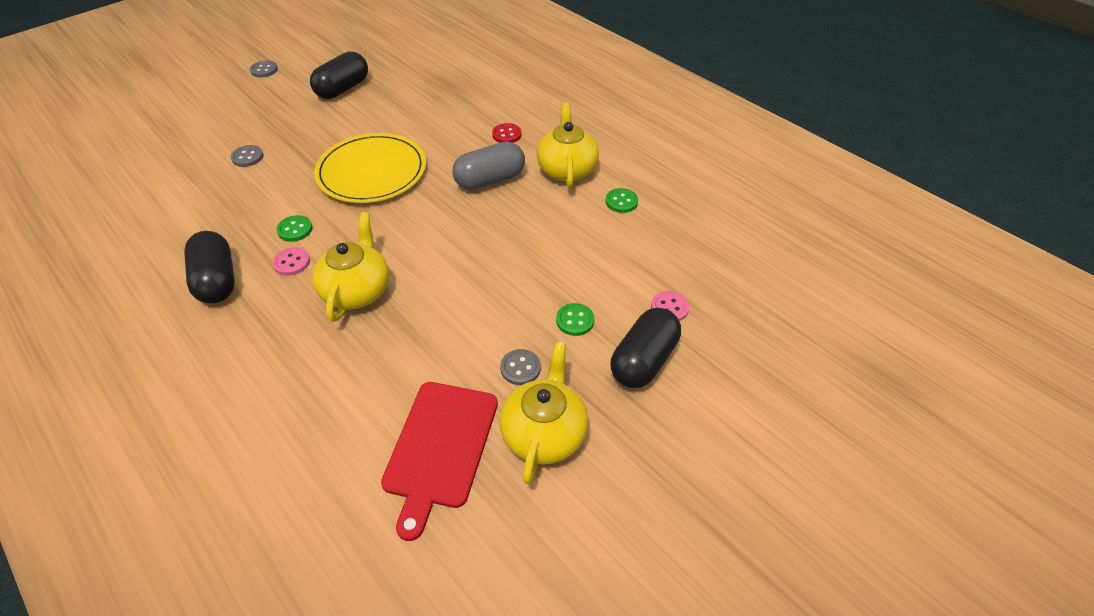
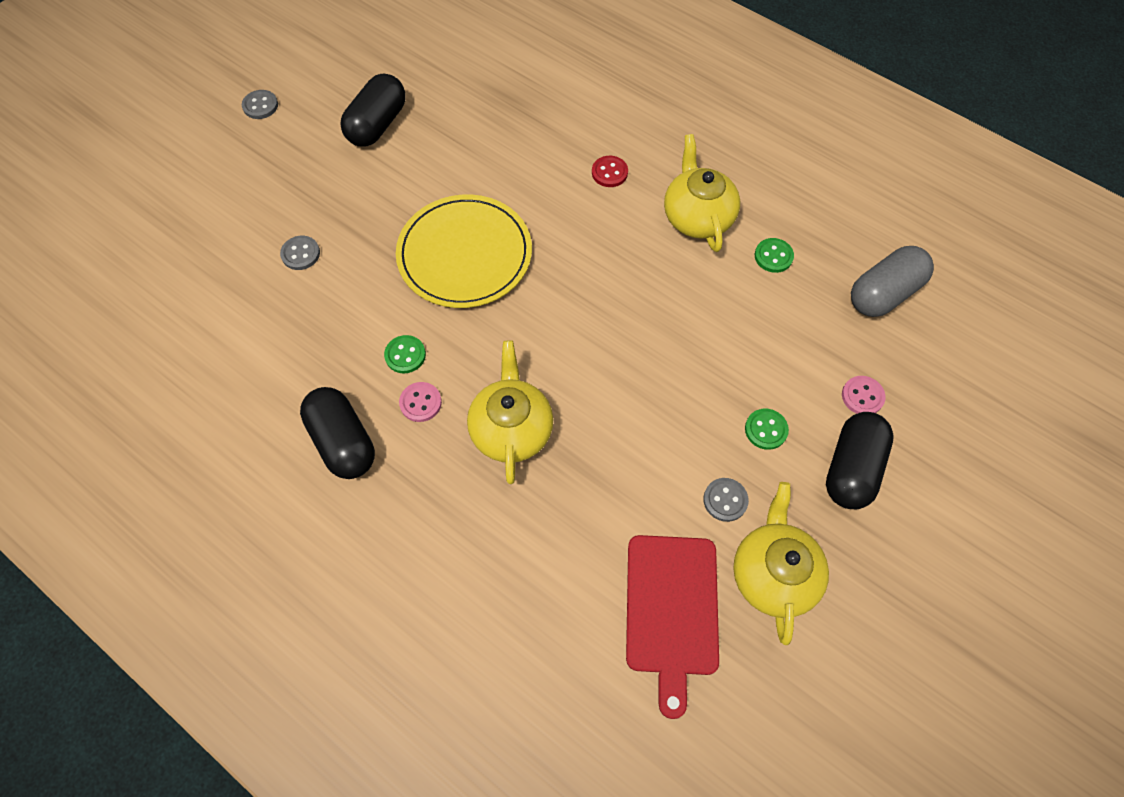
camera: 10 degrees left, 15 degrees up
(490, 180) = (611, 246): grey capsule -> grey capsule (884, 293)

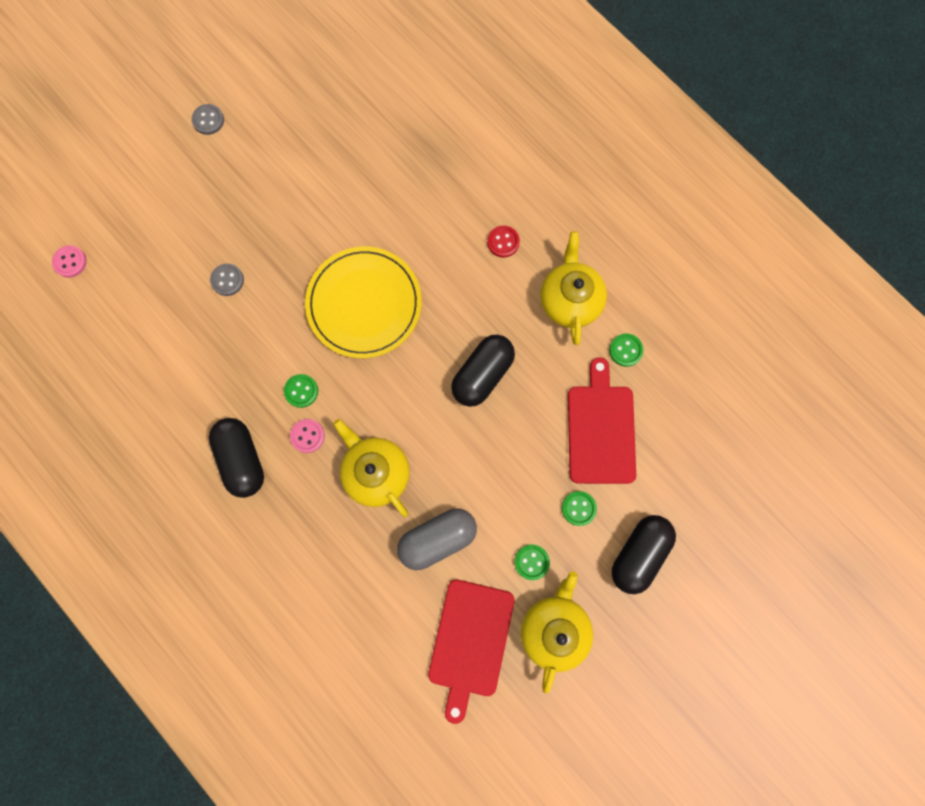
camera: 10 degrees right, 15 degrees up
(377, 124) = (308, 157): black capsule -> black capsule (482, 374)
(511, 429) = (376, 472): yellow teapot -> yellow teapot turned 45 degrees counterclockwise
(725, 500) = (531, 562): grey button -> green button
(768, 341) = (600, 430): none -> red cutting board
(862, 396) = (665, 493): pink button -> pink button (70, 262)
(884, 293) = (710, 402): grey capsule -> grey capsule (437, 538)

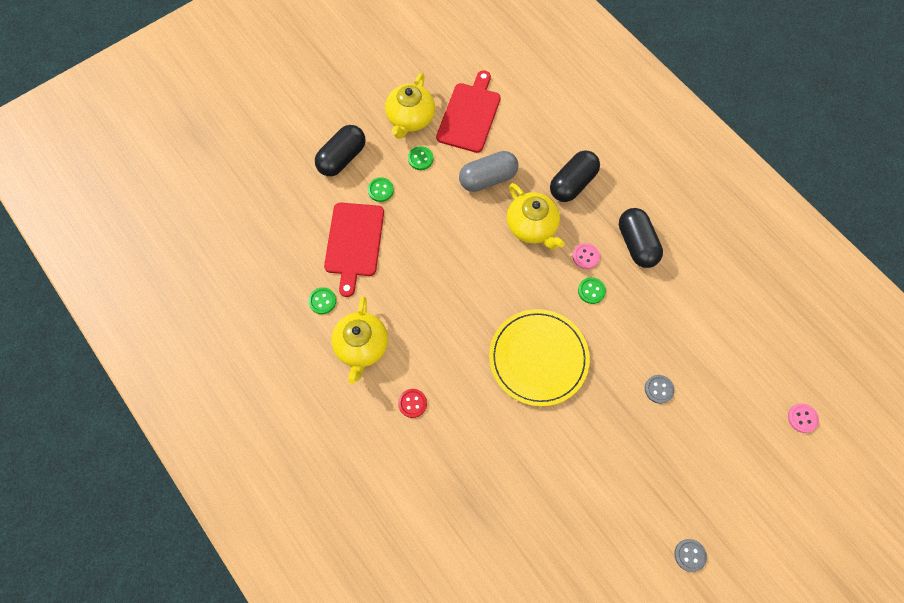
camera: 175 degrees left, 10 degrees down
(482, 374) = (442, 292): black capsule -> black capsule (572, 183)

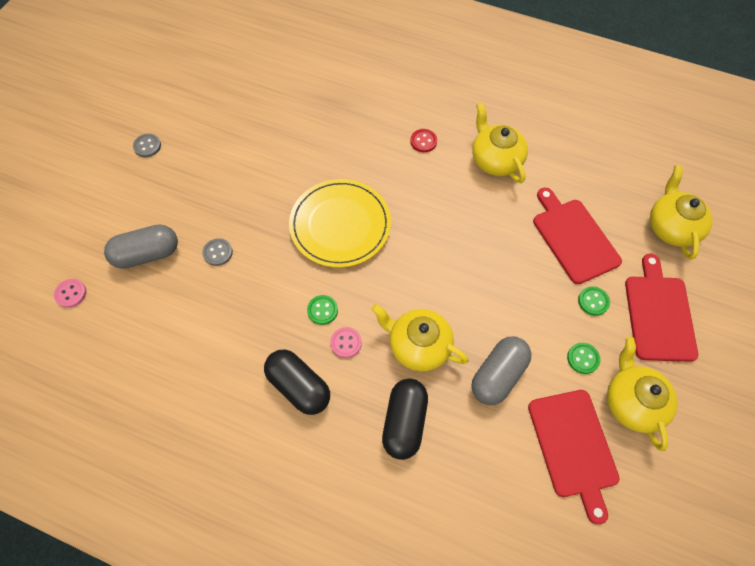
camera: 150 degrees right, 5 degrees down
(271, 210) = (671, 227): none -> yellow teapot
(322, 301) = (557, 176): green button -> none
(342, 158) = (658, 314): black capsule -> red cutting board
(723, 422) = (147, 254): none -> grey capsule

